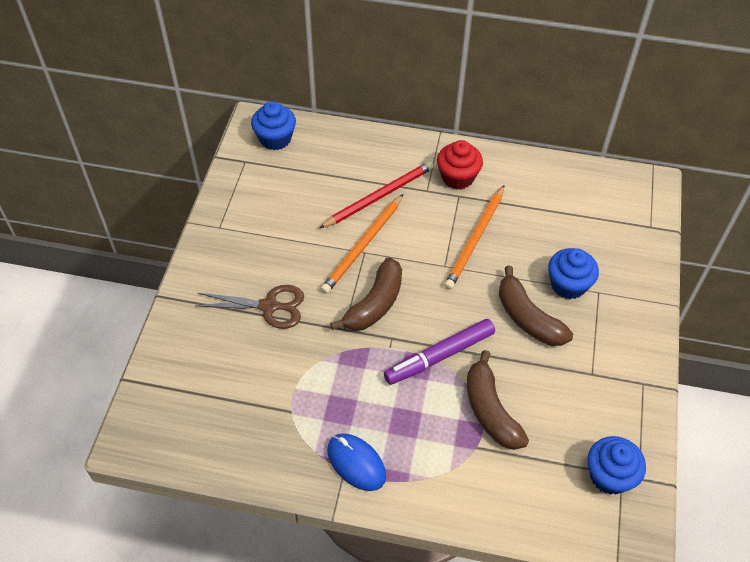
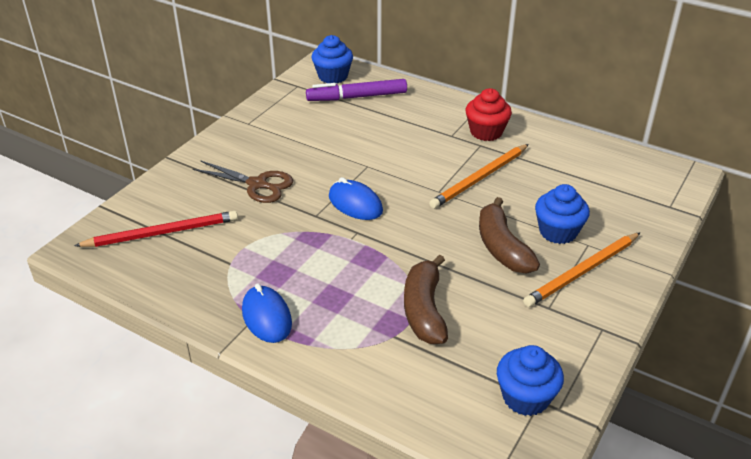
camera: 20 degrees right, 15 degrees down
(363, 246) = (368, 161): orange pencil -> orange pencil (582, 272)
(375, 304) = (355, 204): brown banana -> blue mouse
(379, 196) = (404, 131): red pencil -> red pencil (162, 233)
(439, 356) = (396, 256): purple marker -> purple marker (357, 97)

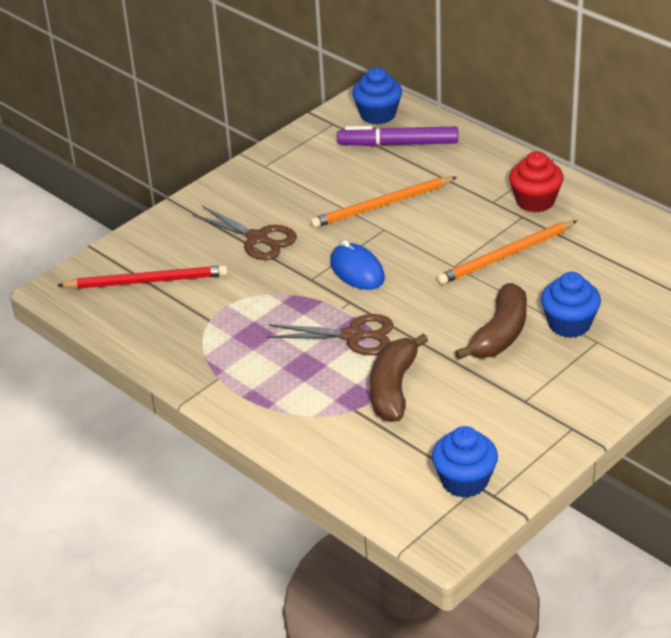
camera: 15 degrees right, 0 degrees up
(266, 317) = (233, 377): blue mouse -> none
(370, 264) = (353, 336): none -> brown scissors
(502, 247) = (500, 334): brown banana -> brown banana turned 150 degrees counterclockwise
(582, 272) = (576, 369): orange pencil -> orange pencil (381, 205)

